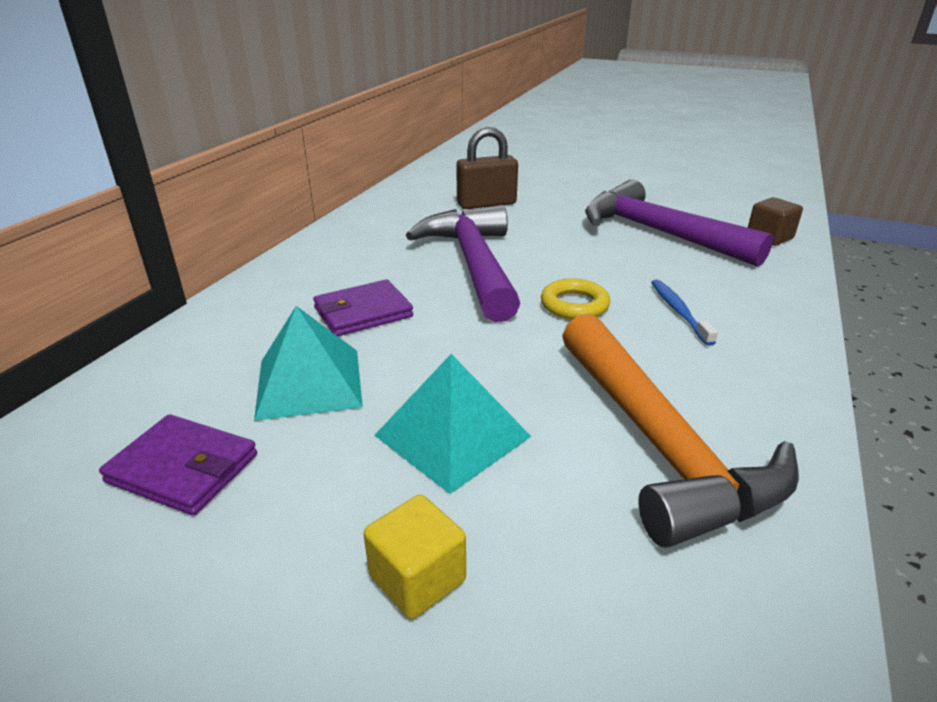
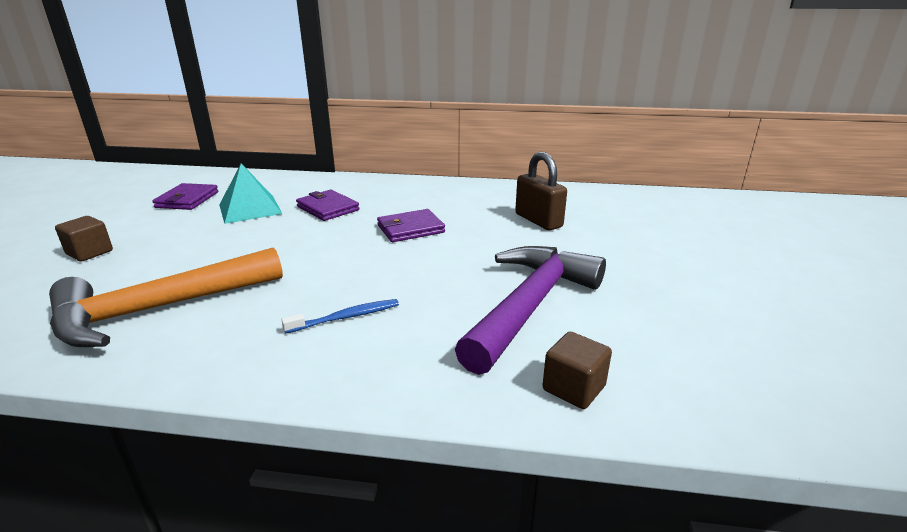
camera: 75 degrees right, 5 degrees down
(417, 578) = (90, 252): yellow cube -> brown cube
(452, 435) = (191, 247): turquoise pyramid -> none
(473, 263) = (410, 229): purple hammer -> purple wallet
(574, 305) = (350, 270): yellow ring -> none

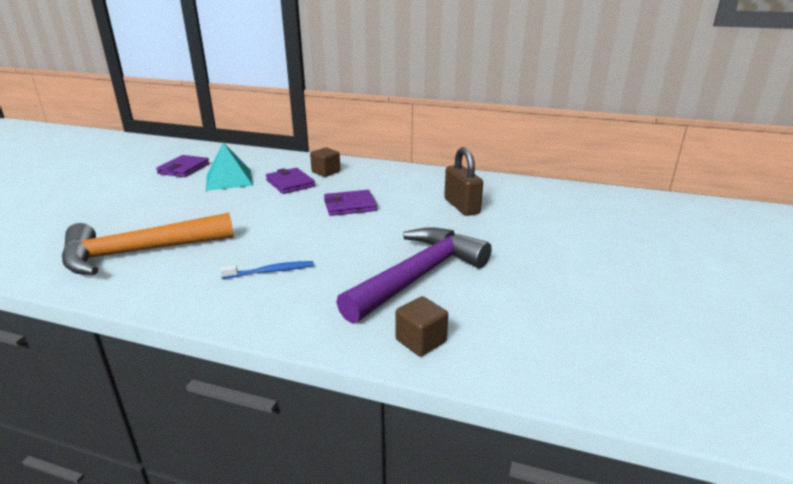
camera: 10 degrees right, 0 degrees up
(90, 252) = (102, 206): brown cube -> brown cube (326, 172)

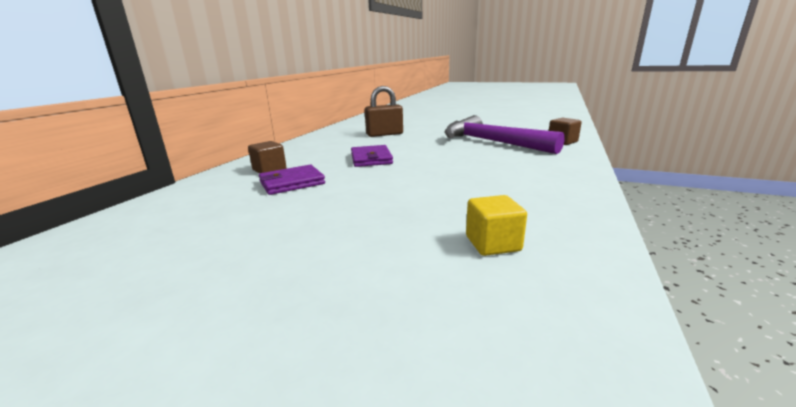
camera: 85 degrees left, 5 degrees down
(138, 252) = (493, 244): orange hammer -> yellow cube
(184, 169) = (123, 270): purple wallet -> none
(229, 179) = (241, 218): turquoise pyramid -> none
(271, 271) = (505, 175): blue toothbrush -> none

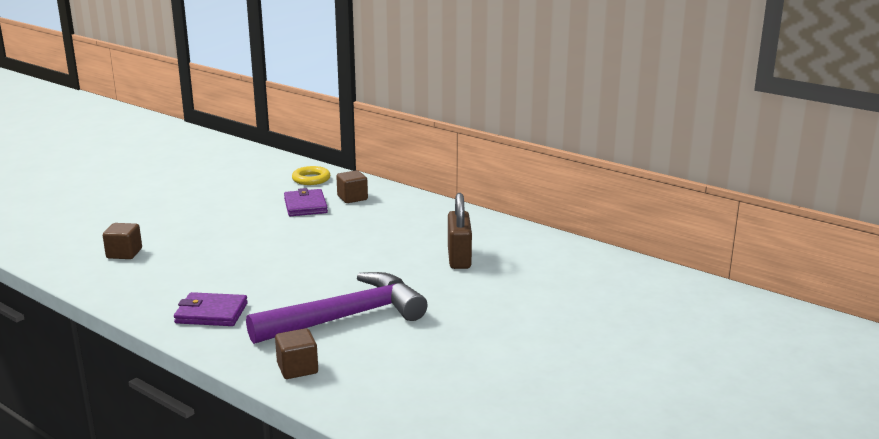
camera: 105 degrees right, 0 degrees up
(198, 195) = (311, 179): none -> yellow ring
(371, 159) = (344, 239): purple wallet -> purple wallet (211, 313)
(493, 244) = (124, 253): yellow cube -> brown cube

